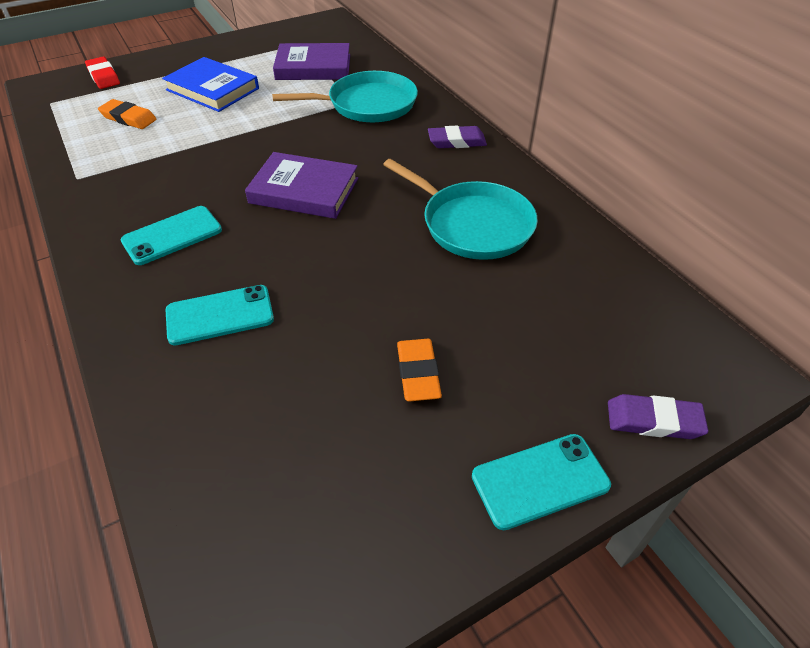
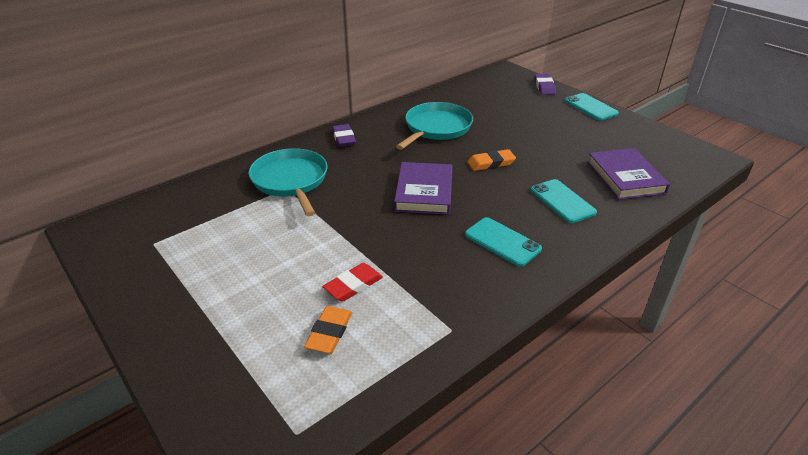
camera: 100 degrees left, 10 degrees down
(103, 76) = (218, 402): red eraser -> red eraser (353, 285)
(212, 89) = (260, 282): blue book -> none
(313, 67) = (213, 222): purple book -> purple book (625, 177)
(418, 373) = (558, 135): orange eraser -> orange eraser (491, 163)

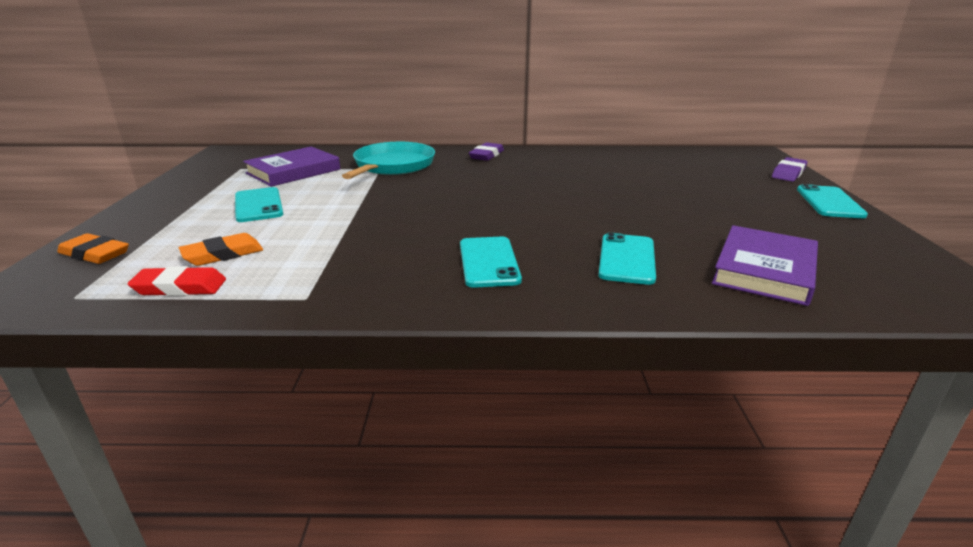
camera: 40 degrees right, 10 degrees down
(260, 274) = (258, 205): none -> turquoise phone
(353, 285) = (301, 236): red eraser -> red eraser (180, 287)
(424, 192) = (486, 204): purple book -> purple book (293, 171)
(436, 128) = (588, 170): turquoise pan -> none
(491, 163) = (598, 207): orange eraser -> orange eraser (95, 254)

